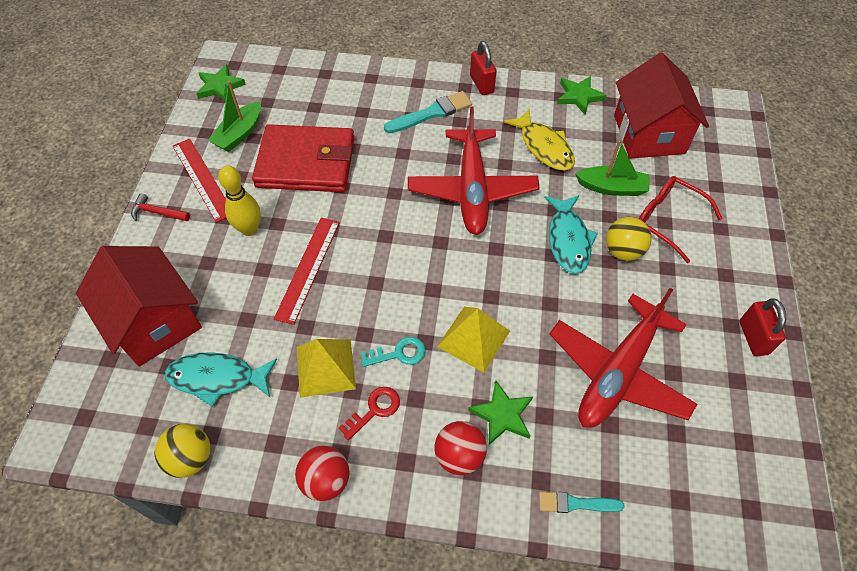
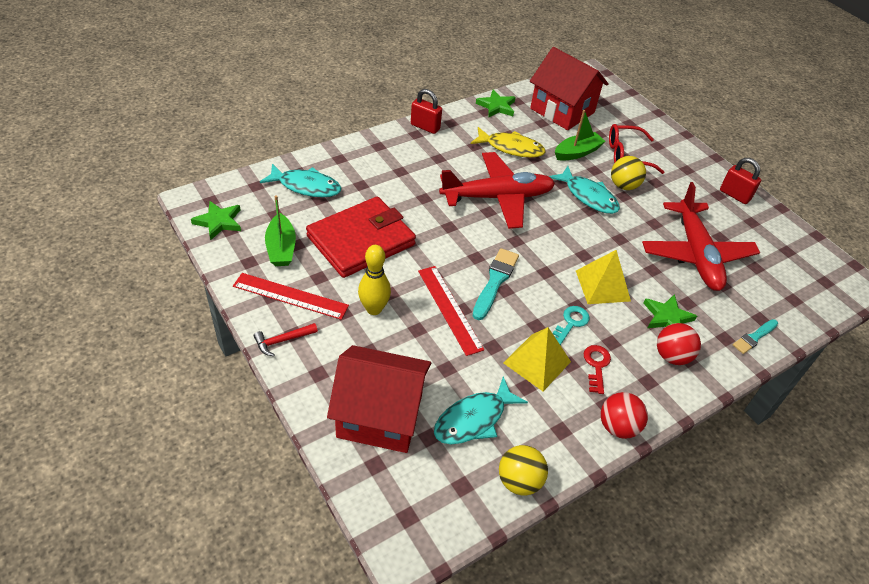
camera: 45 degrees left, 10 degrees down
(316, 90) = (306, 186): none -> turquoise fish
(431, 113) = (413, 162): turquoise brush -> turquoise brush (495, 281)
(472, 190) = (498, 197): red plane -> red plane turned 60 degrees counterclockwise

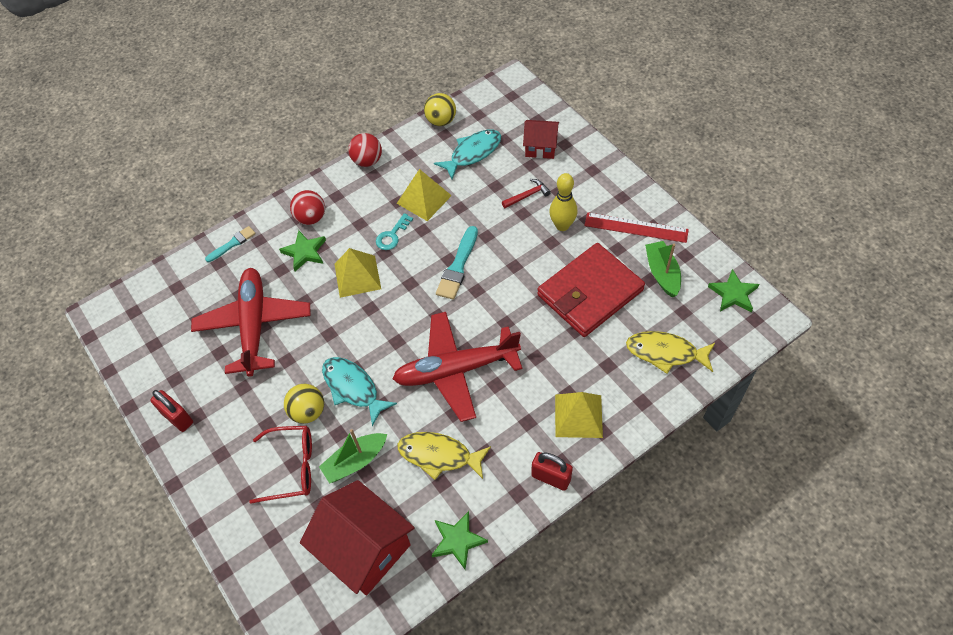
camera: 175 degrees left, 10 degrees up
(282, 341) = (628, 190): red hammer -> red hammer (527, 195)
(306, 186) = (665, 353): turquoise fish -> yellow fish
(379, 416) = (540, 147): red house -> red house, size x0.56
(395, 157) = (578, 415): none -> yellow pyramid
(449, 309) = (497, 234): red ruler -> none
(596, 365) = (375, 202): red key -> none

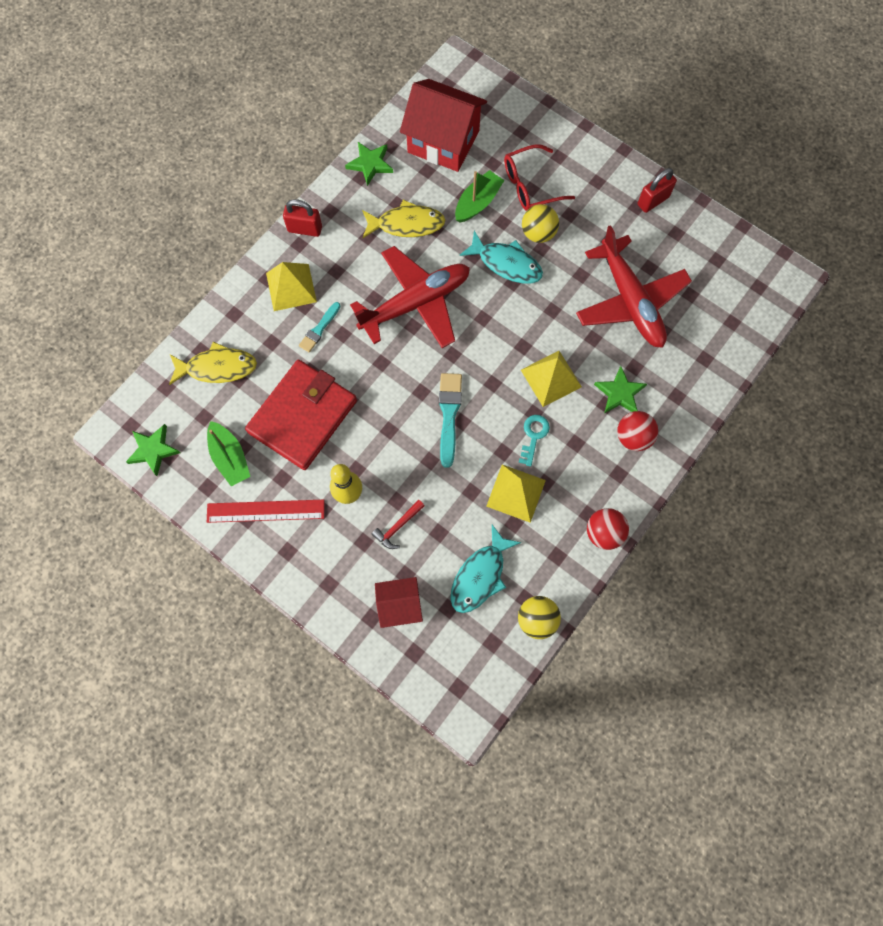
camera: 160 degrees right, 15 degrees up
(177, 418) = (653, 201): red padlock -> red padlock turned 60 degrees counterclockwise
(232, 244) = (703, 384): turquoise brush -> turquoise brush (319, 329)

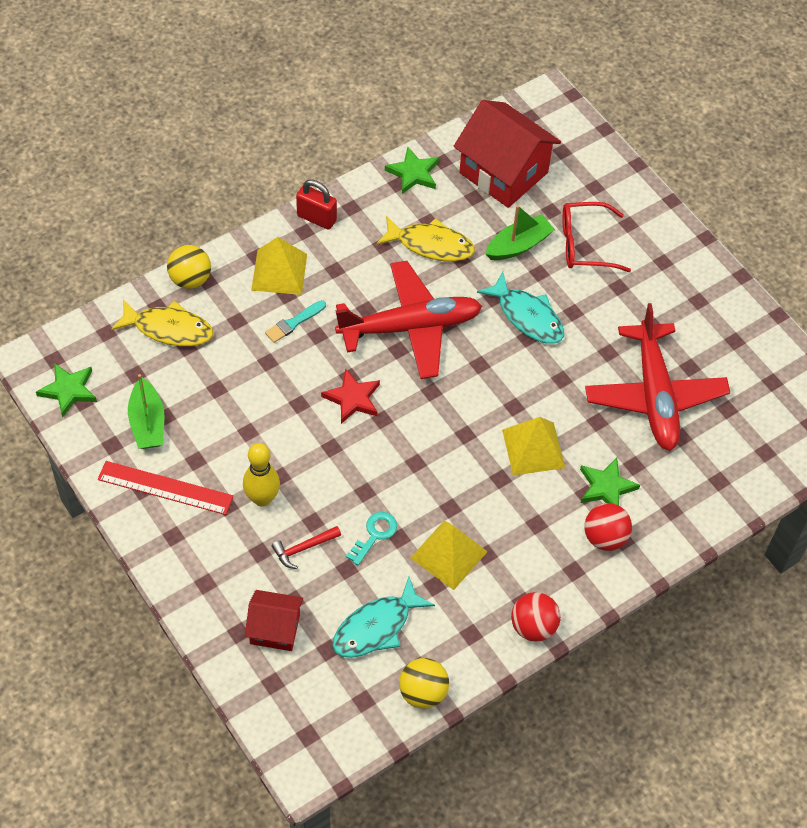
camera: 15 degrees right, 15 degrees down
(302, 416) = (242, 405): red wallet -> none
(391, 381) = (352, 398): none -> red star
(449, 415) = (404, 452): turquoise brush -> none
(533, 436) = (491, 502): turquoise key -> turquoise key (374, 535)
(538, 233) = (575, 296): yellow ball -> yellow ball (190, 279)
(653, 201) = (720, 299): red padlock -> none

